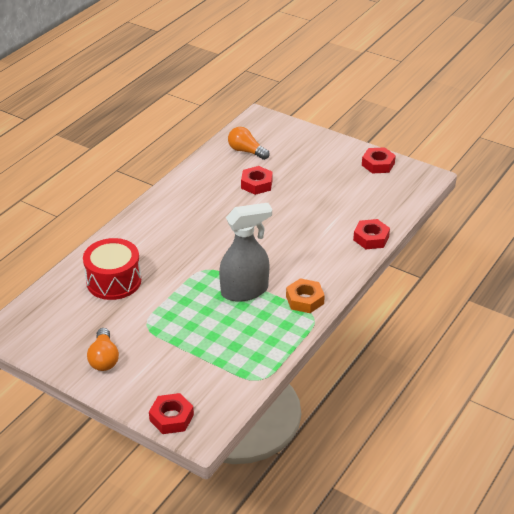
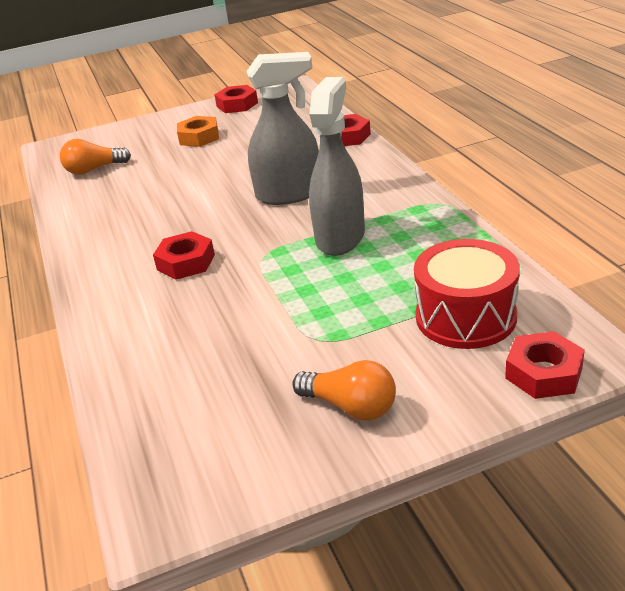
camera: 50 degrees left, 5 degrees down
(114, 281) = (188, 344): red drum -> red drum (465, 317)
(256, 184) = (160, 178): red nut -> red nut (186, 262)
(277, 247) = (289, 194): none -> grey spray bottle
(304, 300) = (403, 201): orange nut -> orange nut (199, 137)

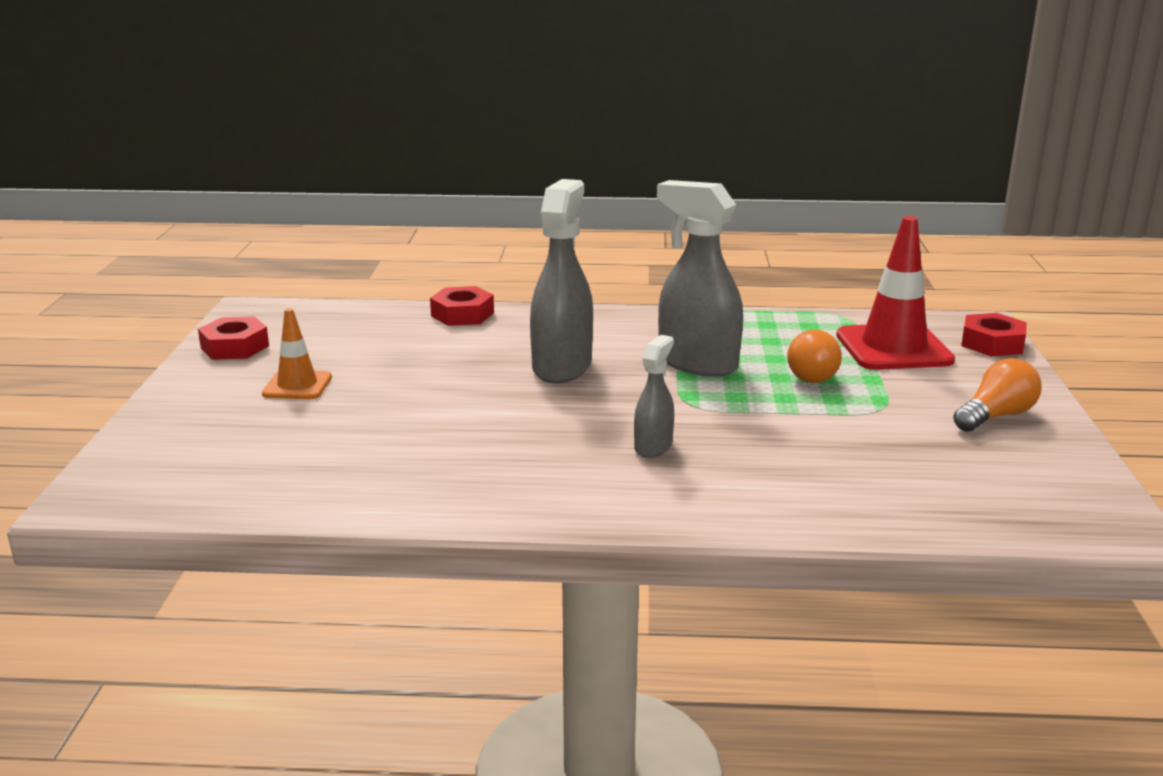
camera: 70 degrees left, 10 degrees down
(94, 170) = (265, 471): orange light bulb -> orange light bulb (810, 373)
(186, 262) = (653, 446): red nut -> grey spray bottle
(199, 137) = (297, 386): orange nut -> orange traffic cone
(465, 317) = (893, 348): red drum -> red traffic cone

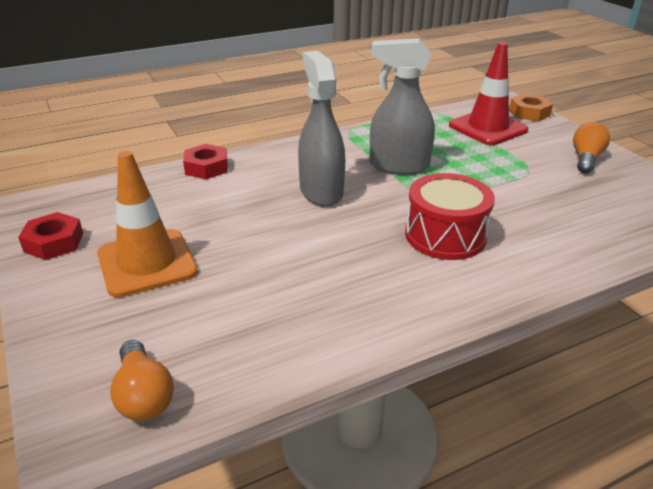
camera: 30 degrees left, 10 degrees up
(297, 386) = (147, 263): orange traffic cone -> orange traffic cone, size x1.77
(653, 446) = (445, 235): grey spray bottle -> red drum
(810, 373) = (467, 156): orange light bulb -> orange light bulb (143, 395)
(992, 343) = (529, 113): red nut -> orange nut

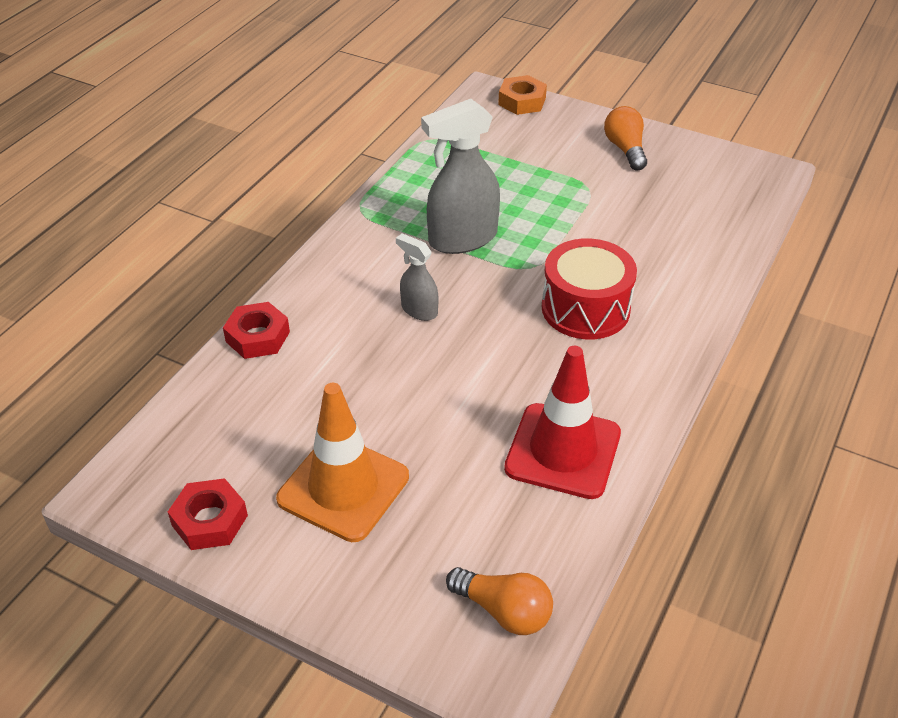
camera: 35 degrees left, 10 degrees up
(321, 191) = (419, 310): grey spray bottle -> grey spray bottle, size x0.53
(487, 128) = (500, 142): red traffic cone -> red traffic cone (563, 451)

